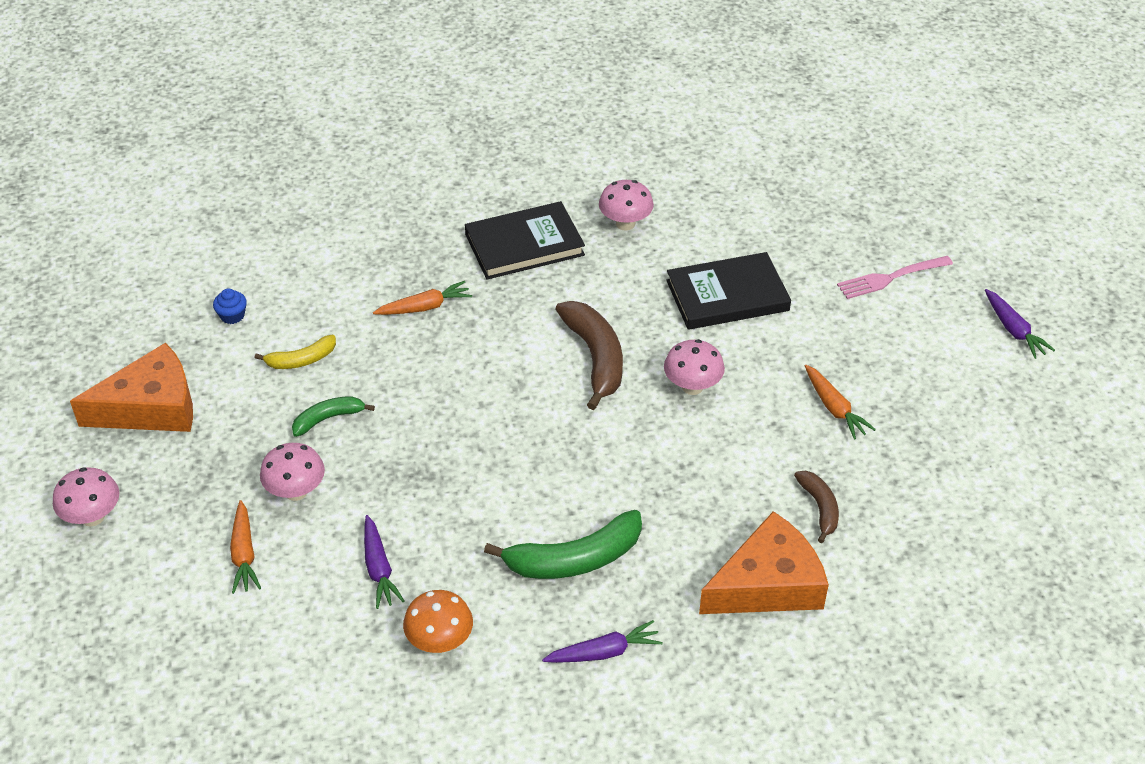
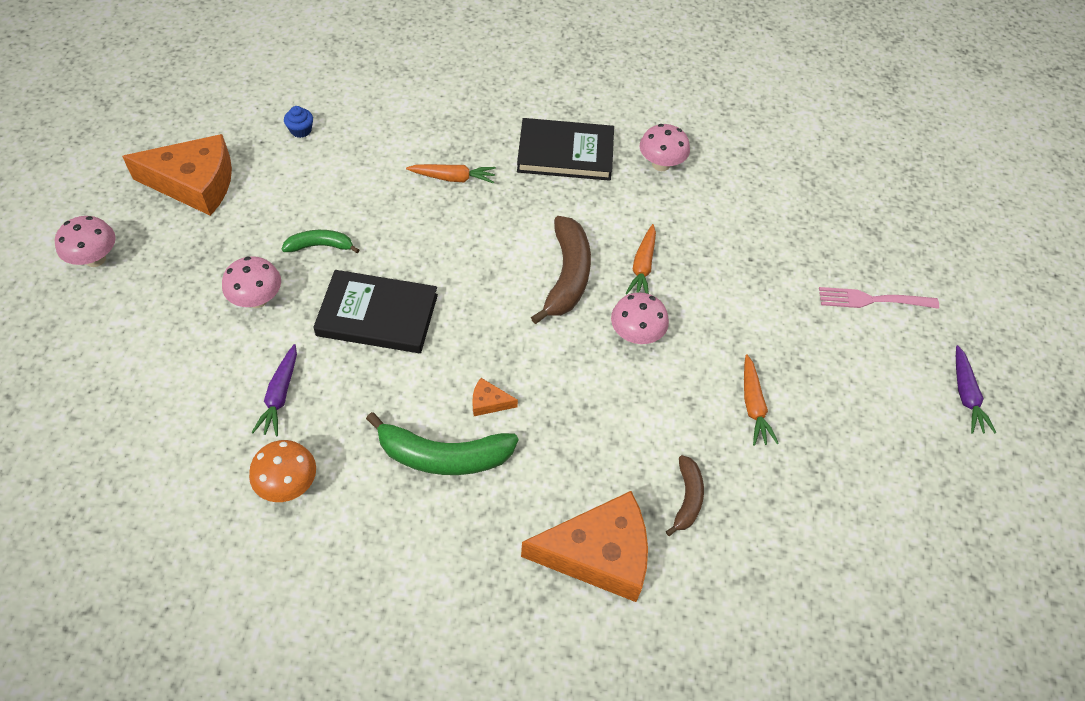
camera: 20 degrees right, 10 degrees up
(244, 554) = (185, 338): orange carrot -> orange carrot (642, 266)
(301, 360) = (330, 187): yellow banana -> none
(589, 497) = (489, 402): none -> orange cheese
(604, 652) = (417, 557): purple carrot -> none
(727, 295) = (713, 262): black book -> black book (377, 315)

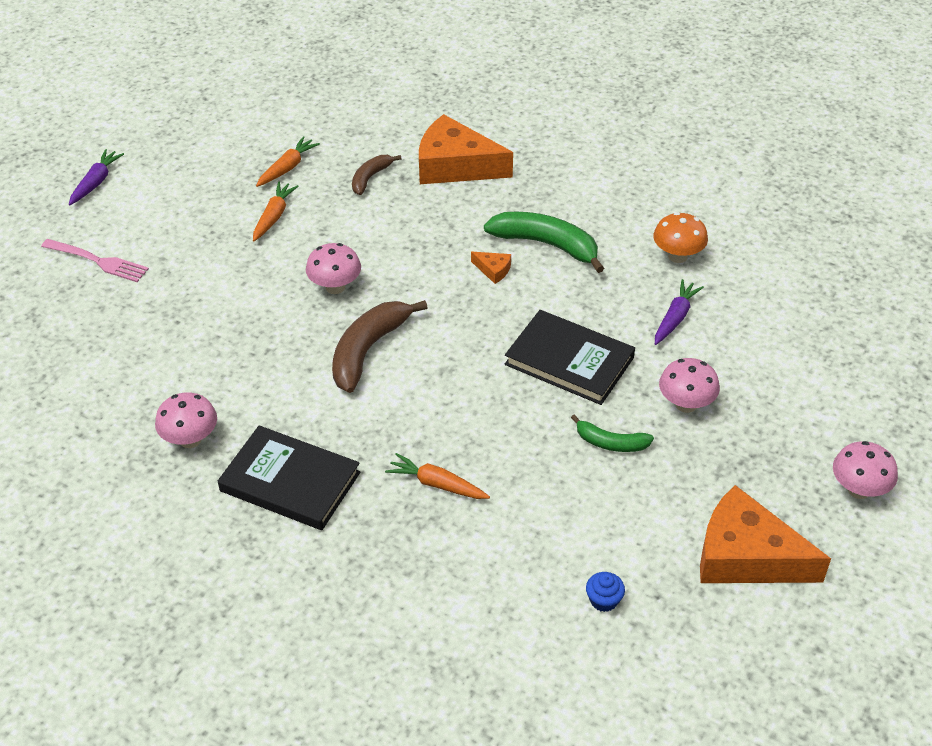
camera: 155 degrees left, 10 degrees down
(642, 266) = (288, 340): orange carrot -> orange carrot (287, 168)

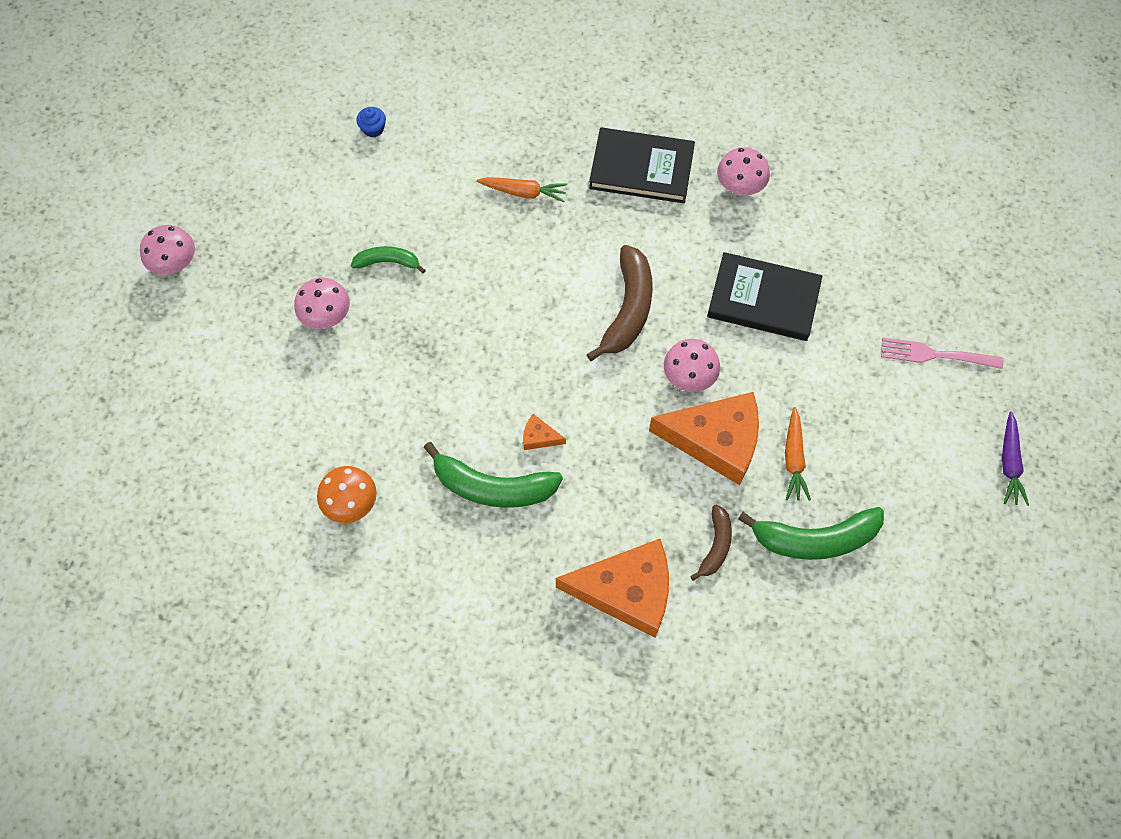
camera: 165 degrees right, 20 degrees up
(287, 168) = (815, 539): orange carrot -> green banana
(569, 361) = (440, 340): black book -> black book (763, 299)
(675, 318) = (345, 416): purple carrot -> none
(746, 556) = (268, 186): orange cheese -> orange cheese (715, 441)

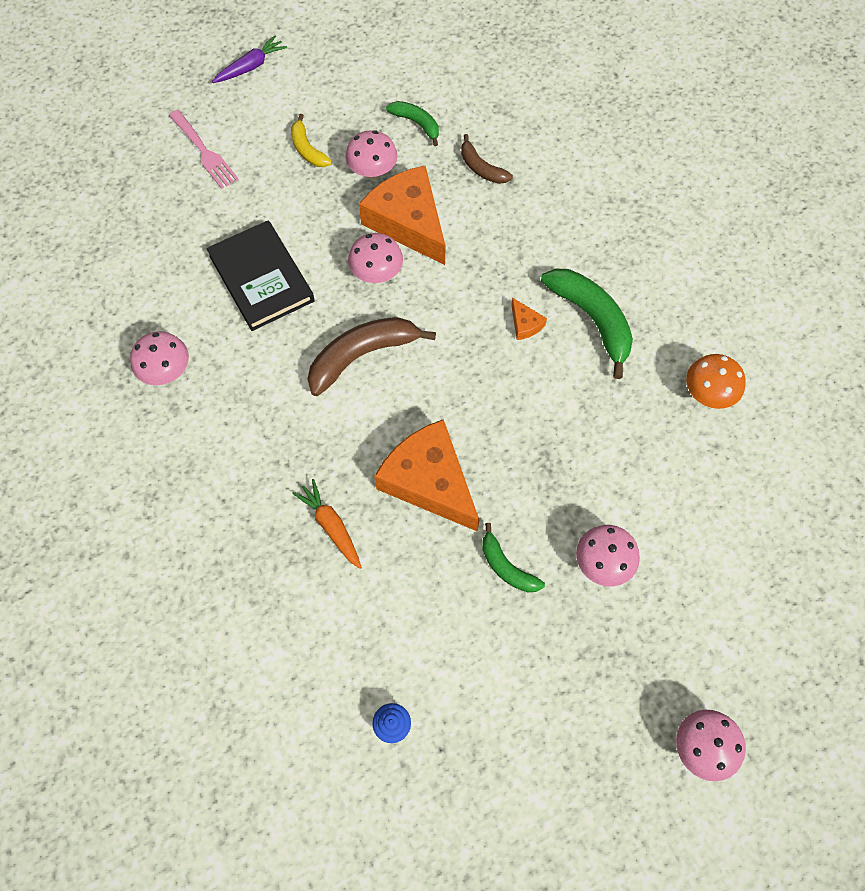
camera: 135 degrees left, 0 degrees up
(626, 591) = (566, 190): orange cheese -> orange cheese (429, 481)
(641, 169) = (217, 457): black book -> none
(715, 545) = (481, 168): brown banana -> brown banana turned 105 degrees counterclockwise
(793, 459) = (372, 172): orange carrot -> pink mushroom
(815, 539) = (416, 123): green banana -> green banana, size x0.57
(866, 431) = (307, 149): none -> yellow banana

